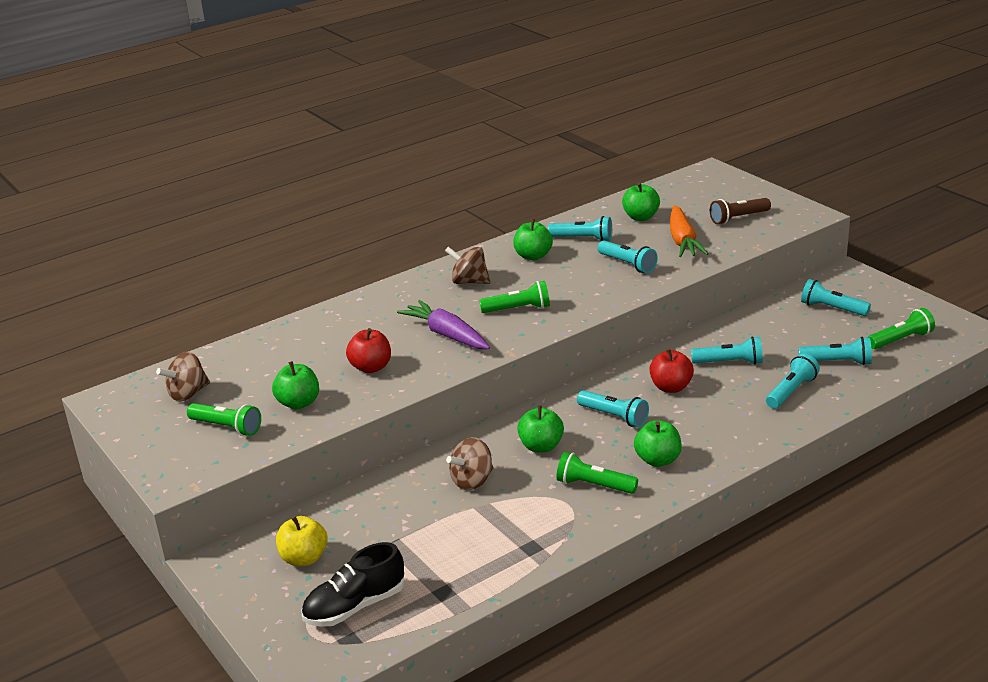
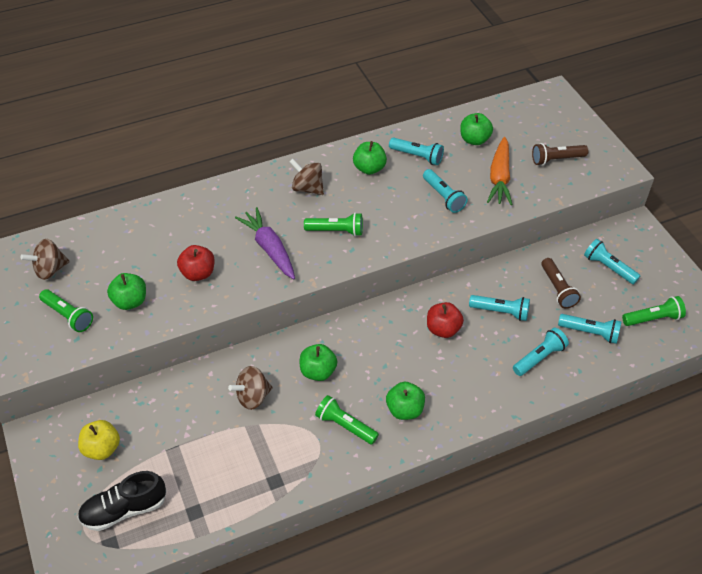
camera: 10 degrees right, 20 degrees up
(614, 417) = (386, 352): turquoise flashlight -> none
(784, 334) = (557, 289): none -> brown flashlight

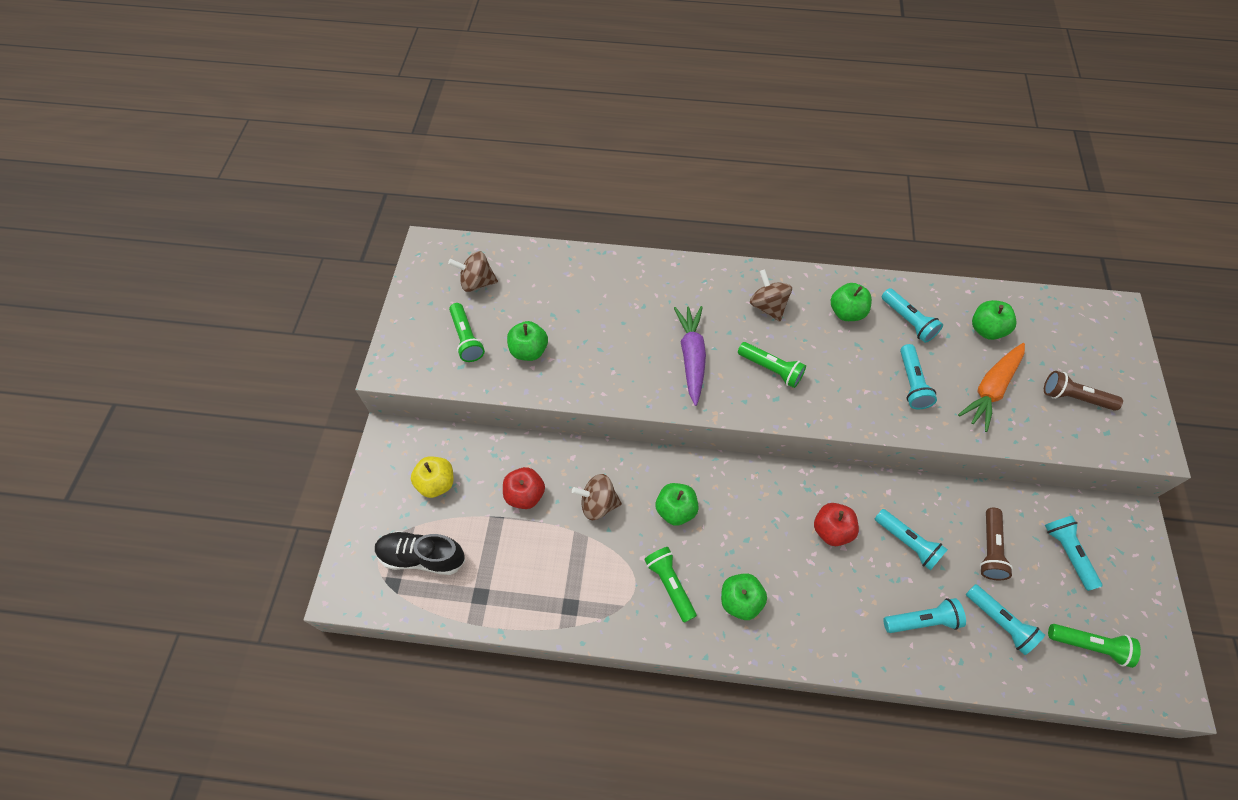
camera: 30 degrees right, 10 degrees up
(198, 273) = (607, 351): red apple -> red apple (525, 495)

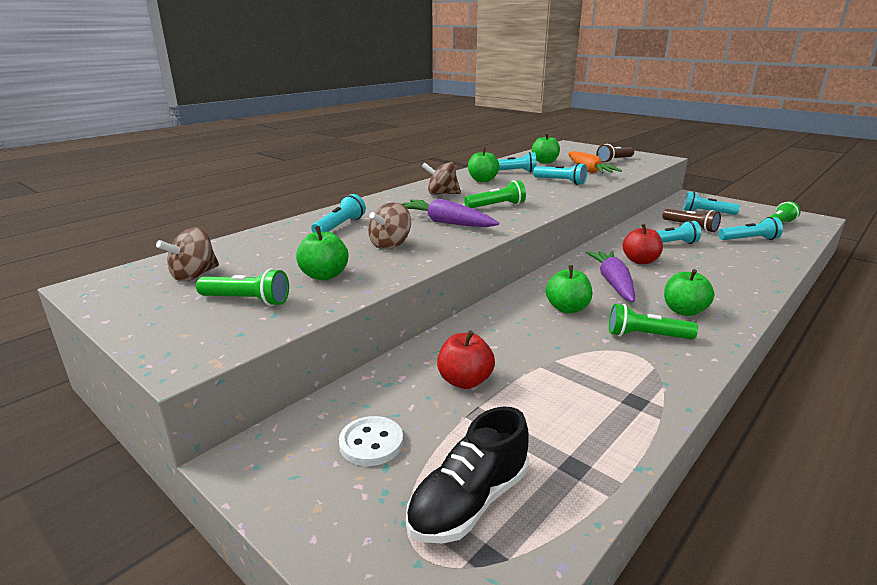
camera: 55 degrees left, 35 degrees down
(436, 483) = (371, 443): yellow apple -> white button
(598, 504) = (522, 342): brown spinning top -> brown spinning top (390, 245)
(756, 526) = (613, 283): none -> purple carrot
(922, 621) = (737, 258): turquoise flashlight -> turquoise flashlight (340, 226)

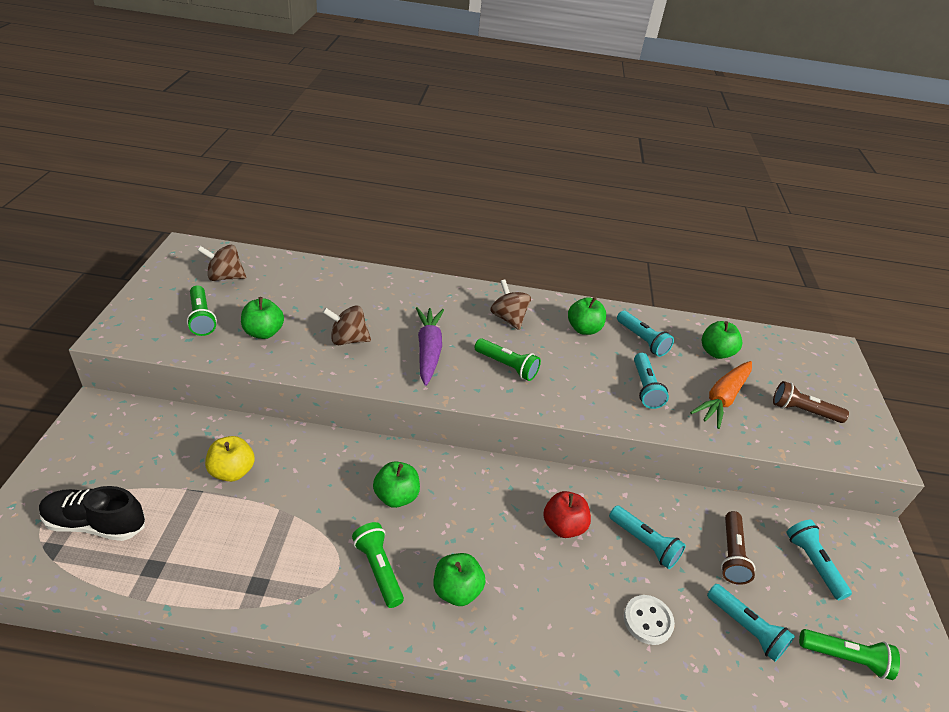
camera: 50 degrees right, 15 degrees up
(340, 226) = (367, 296): turquoise flashlight -> none
(371, 443) = (135, 454): white button -> white button (648, 620)
(464, 381) = (232, 471): red apple -> yellow apple
(613, 283) = (482, 517): purple carrot -> none

